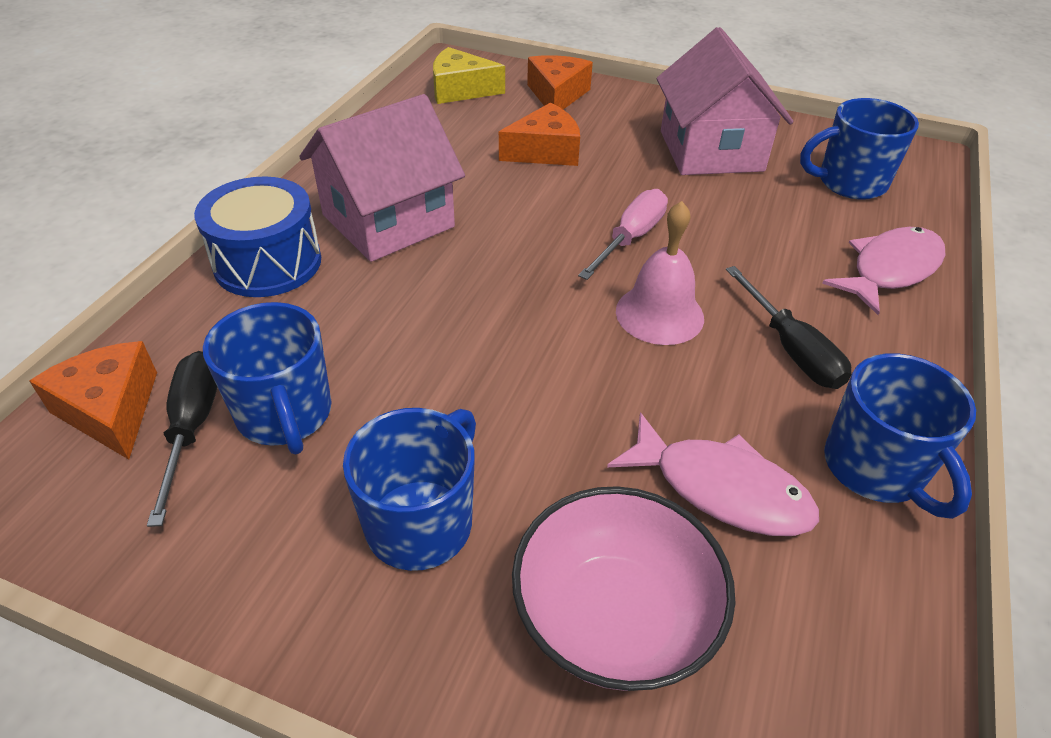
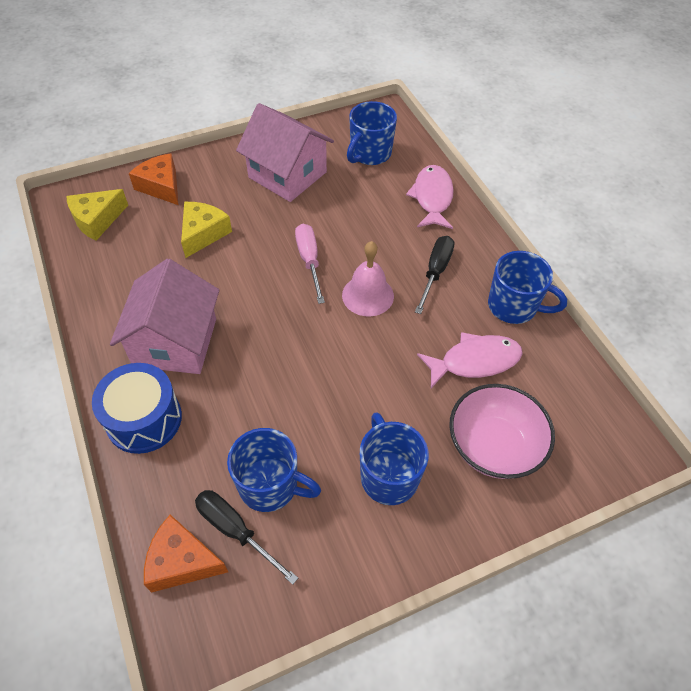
camera: 45 degrees left, 10 degrees up
(545, 151) = (203, 233): orange cheese -> yellow cheese
(791, 349) = (435, 272): black screwdriver -> black screwdriver turned 90 degrees counterclockwise

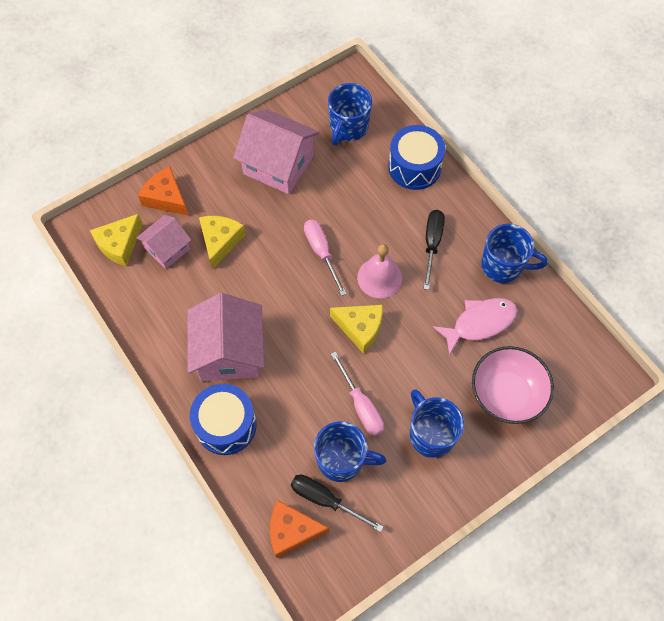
camera: 10 degrees left, 10 degrees up
(145, 231) = (167, 249): none -> pink house
(311, 426) = (361, 405): none -> pink screwdriver
(332, 343) = (360, 328): none -> yellow cheese
(432, 197) = (414, 167): pink fish -> blue drum

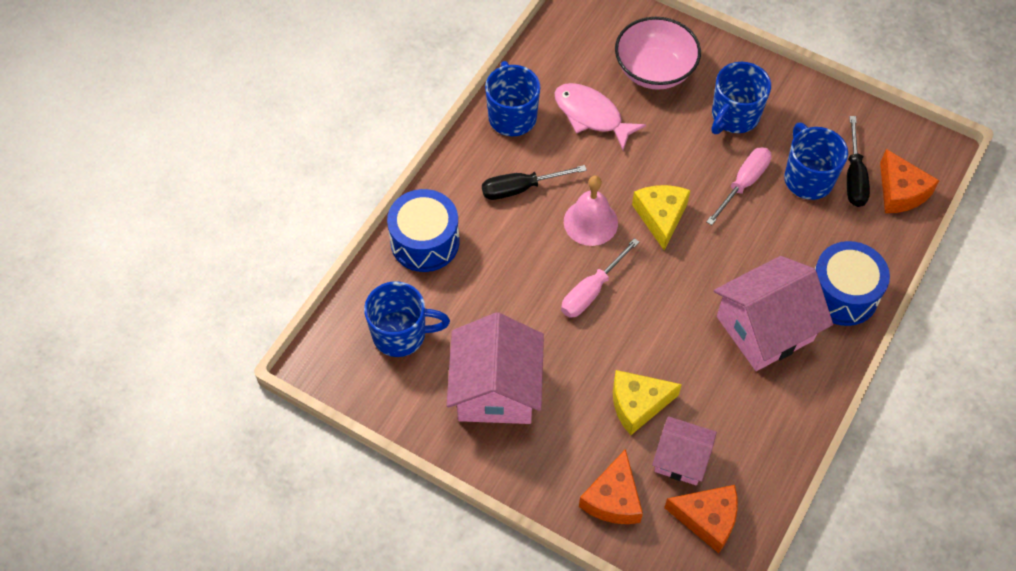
camera: 115 degrees left, 5 degrees down
(119, 244) = (707, 519): yellow cheese -> orange cheese

